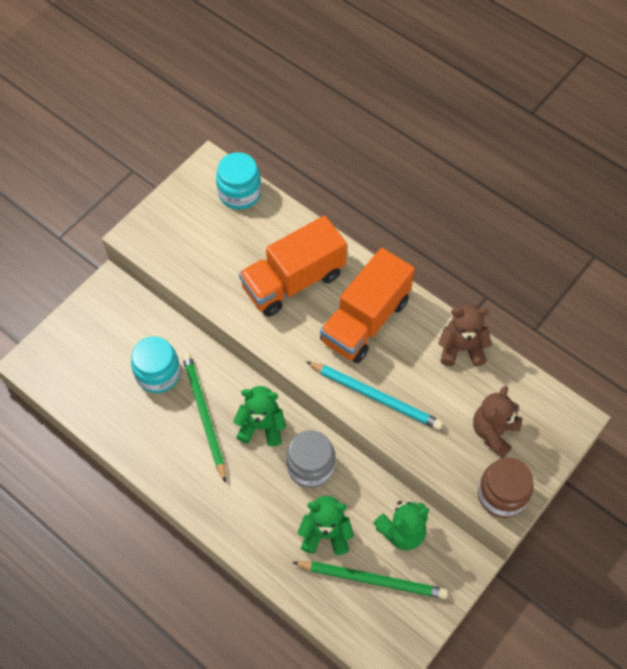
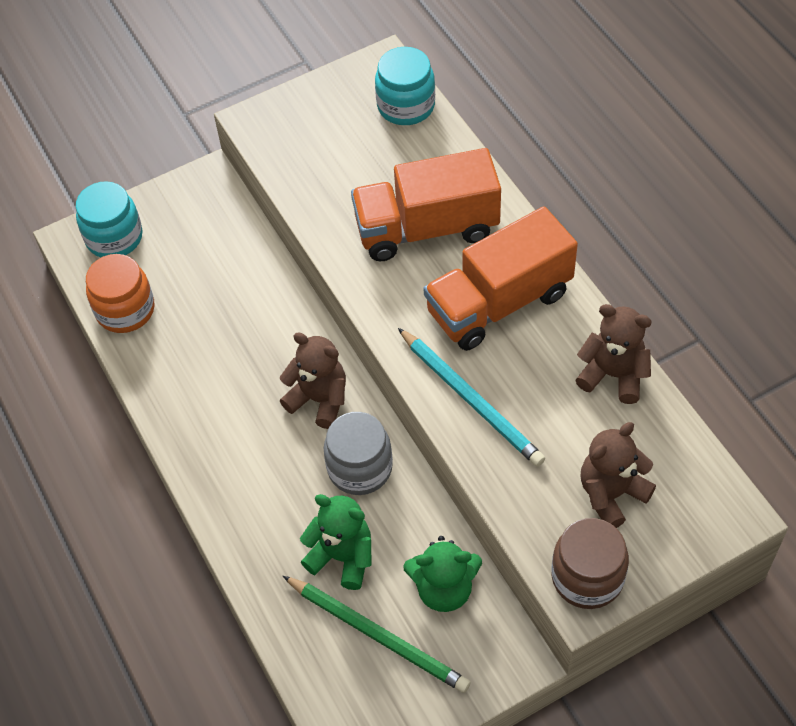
camera: 25 degrees right, 5 degrees down
(92, 405) = (125, 310): none -> orange jar
(158, 374) = (220, 298): turquoise jar -> turquoise jar (114, 237)
(204, 415) = (254, 364): green pencil -> none
(261, 426) = (319, 399): green teddy bear -> brown teddy bear

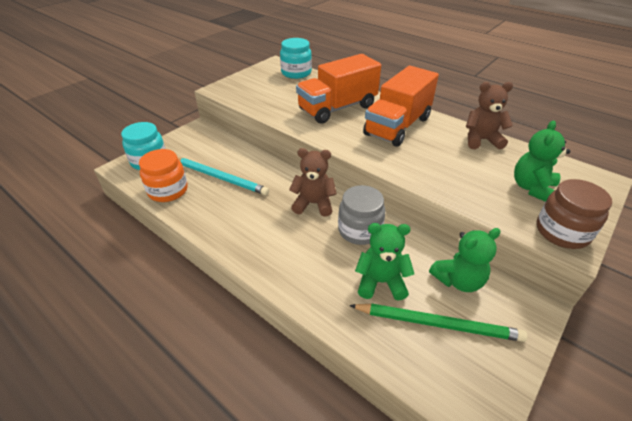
camera: 25 degrees left, 15 degrees down
(470, 399) = (416, 166): turquoise pencil -> turquoise pencil (220, 177)
(611, 494) = (532, 188): brown teddy bear -> green teddy bear

